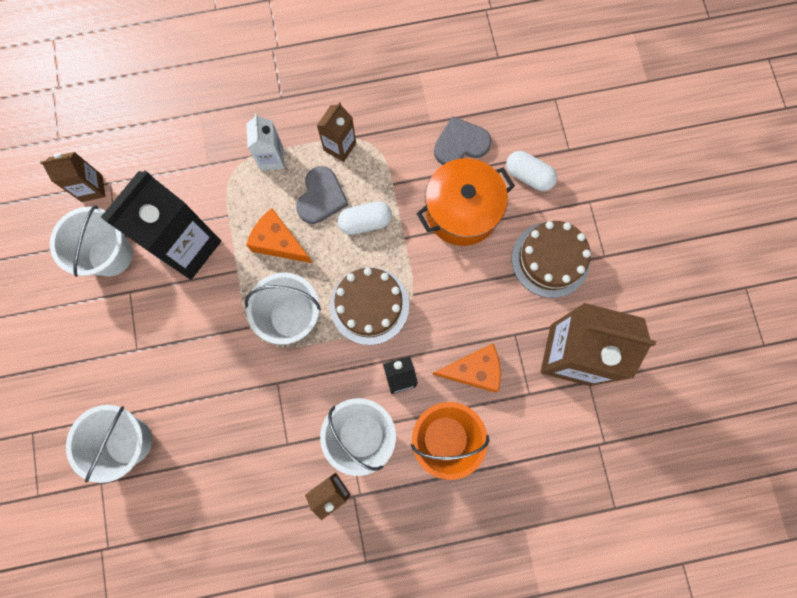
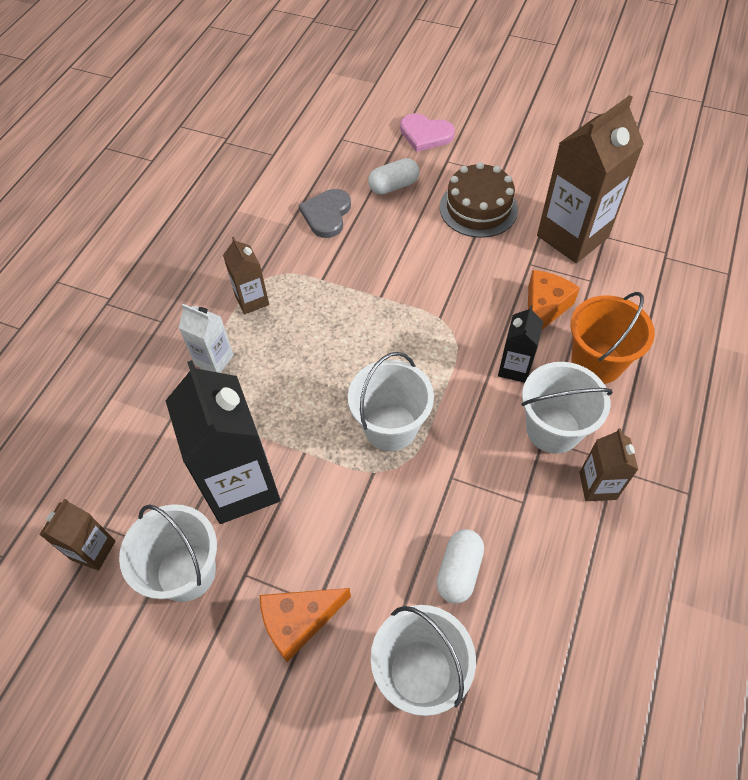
camera: 55 degrees left, 20 degrees down
(278, 242) = (304, 398): orange cheese -> orange cheese (299, 621)
(321, 197) = (288, 340): grey heart -> none
(365, 222) = (341, 318): white capsule -> white capsule (459, 571)
(369, 305) = (426, 356): brown cake -> none
(462, 211) = (389, 244): orange pot -> none
(610, 164) = (425, 134): none -> pink heart

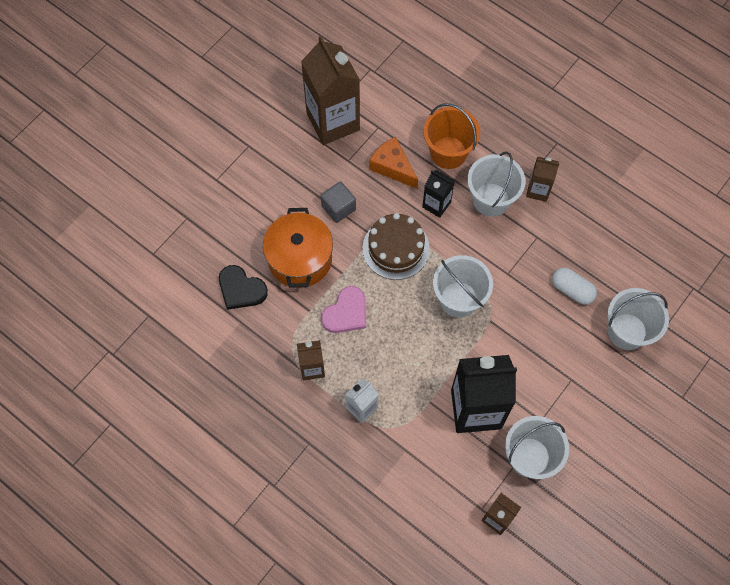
camera: 75 degrees left, 10 degrees up
(299, 621) = (580, 393): orange cheese -> none
(327, 215) = (241, 289): grey heart -> black heart
(382, 253) = (300, 259): none -> orange pot
(393, 186) = (229, 229): white capsule -> none
(425, 134) = (177, 185): pink heart -> pink heart (346, 313)
(462, 271) = (338, 208): none -> grey cube
(478, 208) = (279, 175): brown cake -> brown cake (396, 248)

